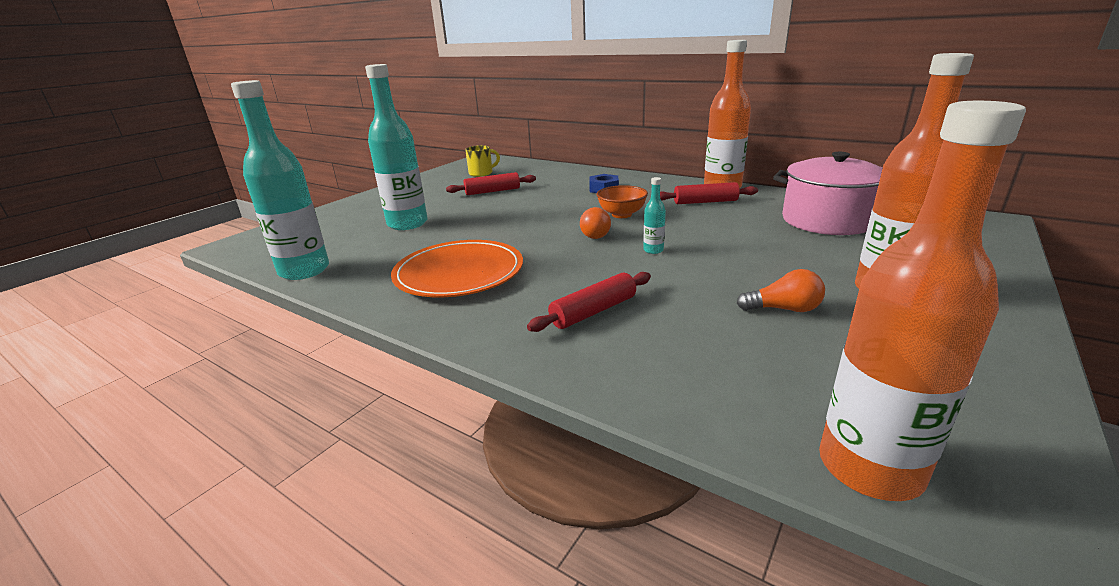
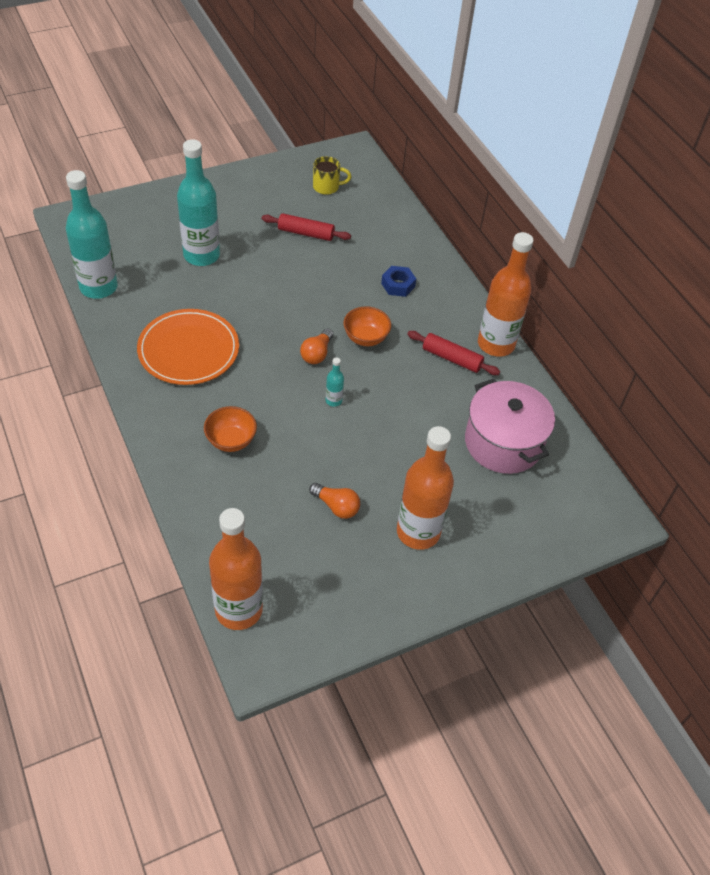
camera: 25 degrees right, 25 degrees up
(593, 311) = (231, 440): red rolling pin -> orange bowl

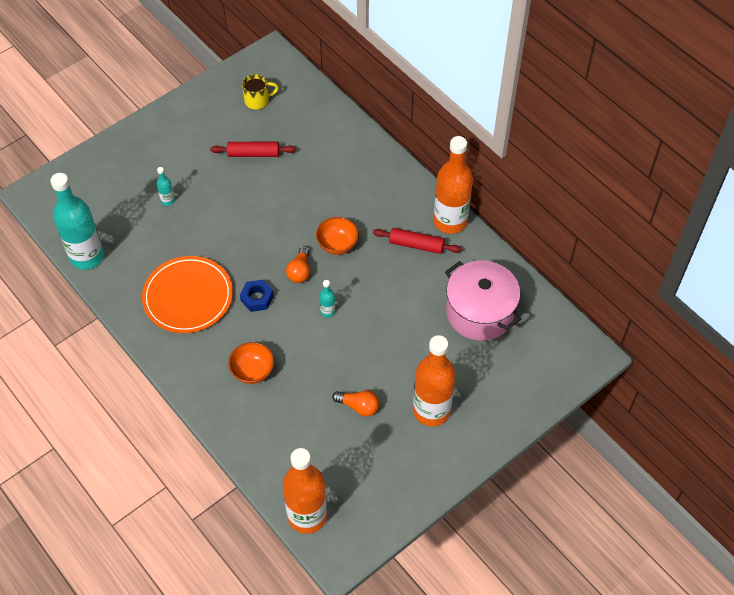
camera: 10 degrees left, 5 degrees up
(201, 255) = (168, 200): turquoise bottle -> turquoise bottle, size x0.42
(398, 285) = (350, 185): blue nut -> blue nut (257, 298)

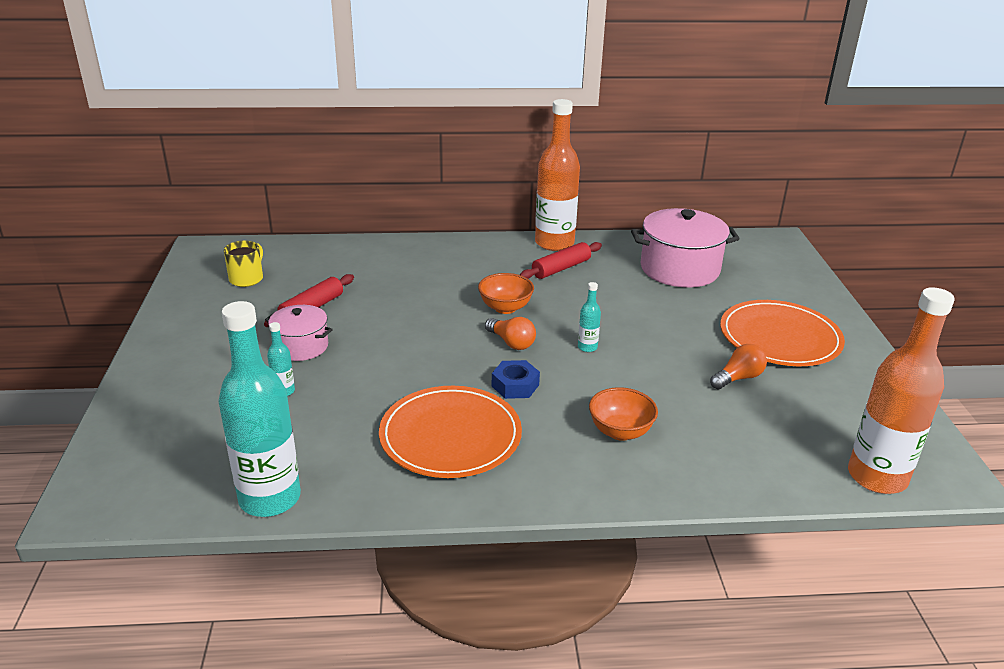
camera: 55 degrees left, 25 degrees down
(212, 177) = (301, 346): none -> pink pot
(431, 410) = (780, 337): orange bottle -> orange plate

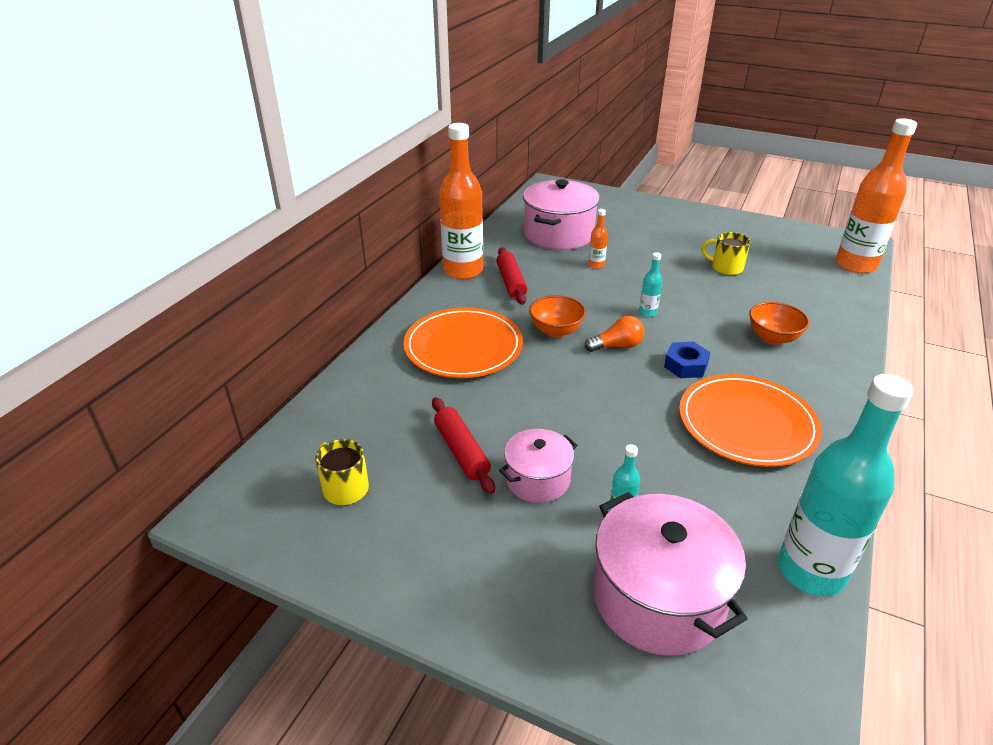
camera: 60 degrees left, 5 degrees up
(205, 425) = (658, 598): none -> pink pot
(644, 301) = (596, 265): none -> orange bottle
(738, 378) = (725, 268): orange light bulb -> yellow mug
(780, 337) = (682, 234): orange plate -> orange plate (463, 346)

